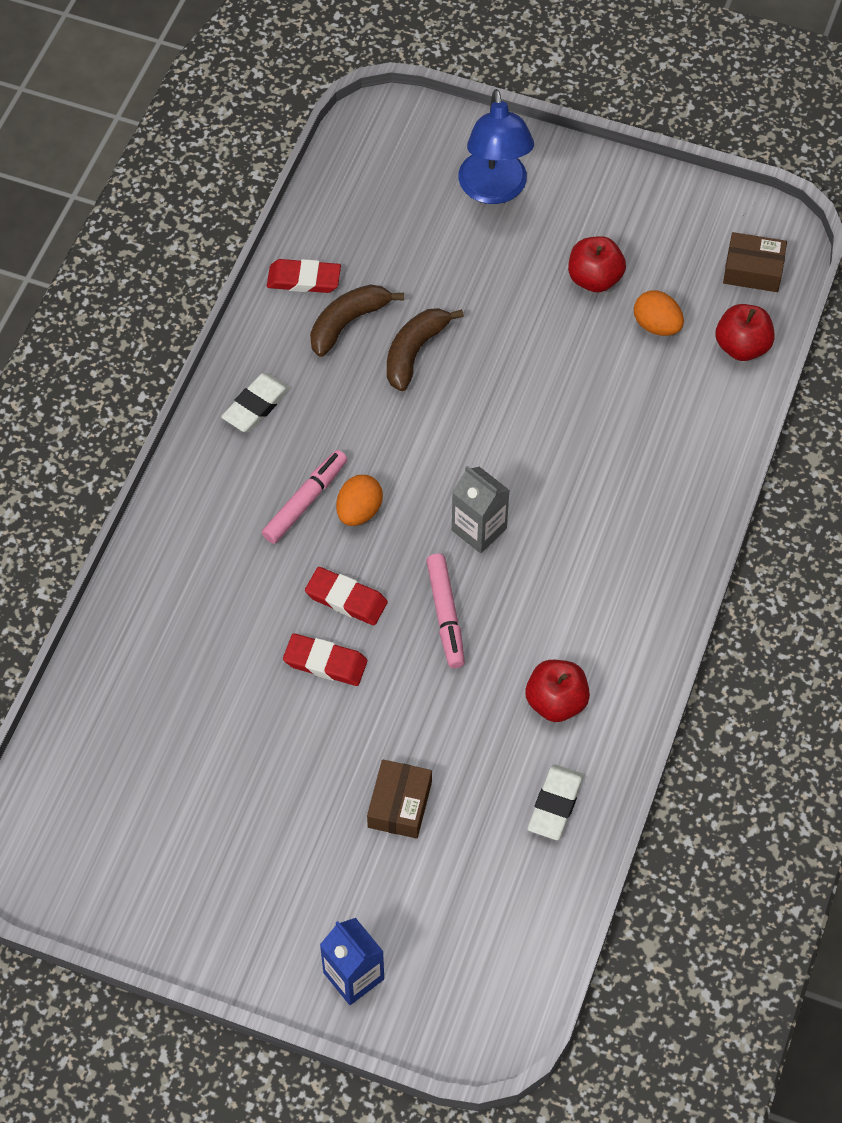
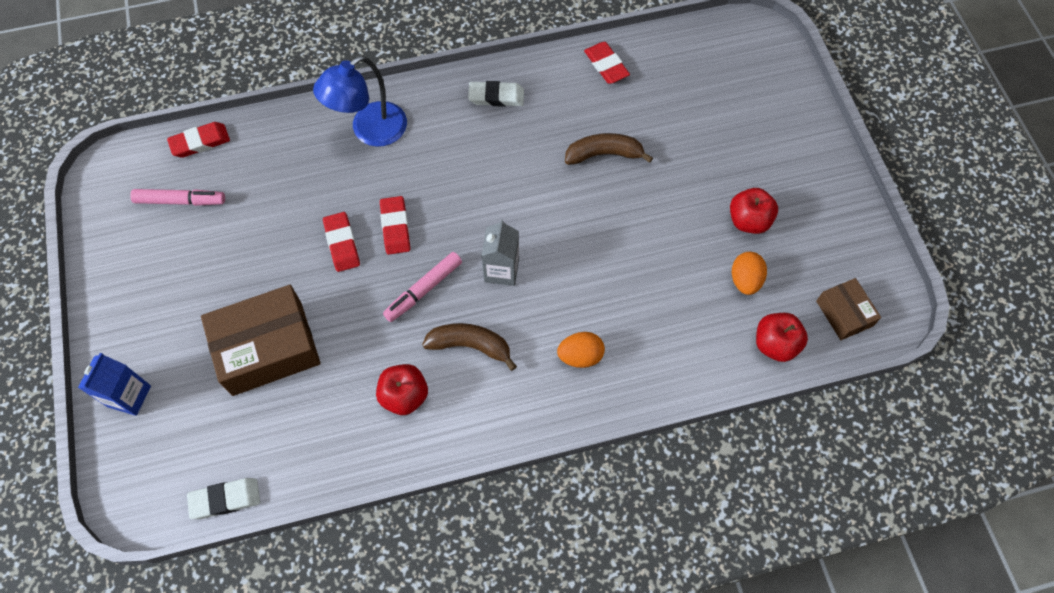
camera: 55 degrees right, 5 degrees up
(63, 738) = (200, 142): none -> red eraser
(305, 501) = (449, 163): pink marker -> pink marker (180, 201)
(348, 323) = (594, 106): brown banana -> brown banana (470, 346)
(359, 511) = (463, 195): orange egg -> orange egg (580, 356)
(400, 805) = (267, 348): brown box -> brown box, size x1.89
(494, 190) = (764, 123): blue lamp -> blue lamp (370, 131)
(555, 804) = (326, 443): white eraser -> white eraser (225, 499)

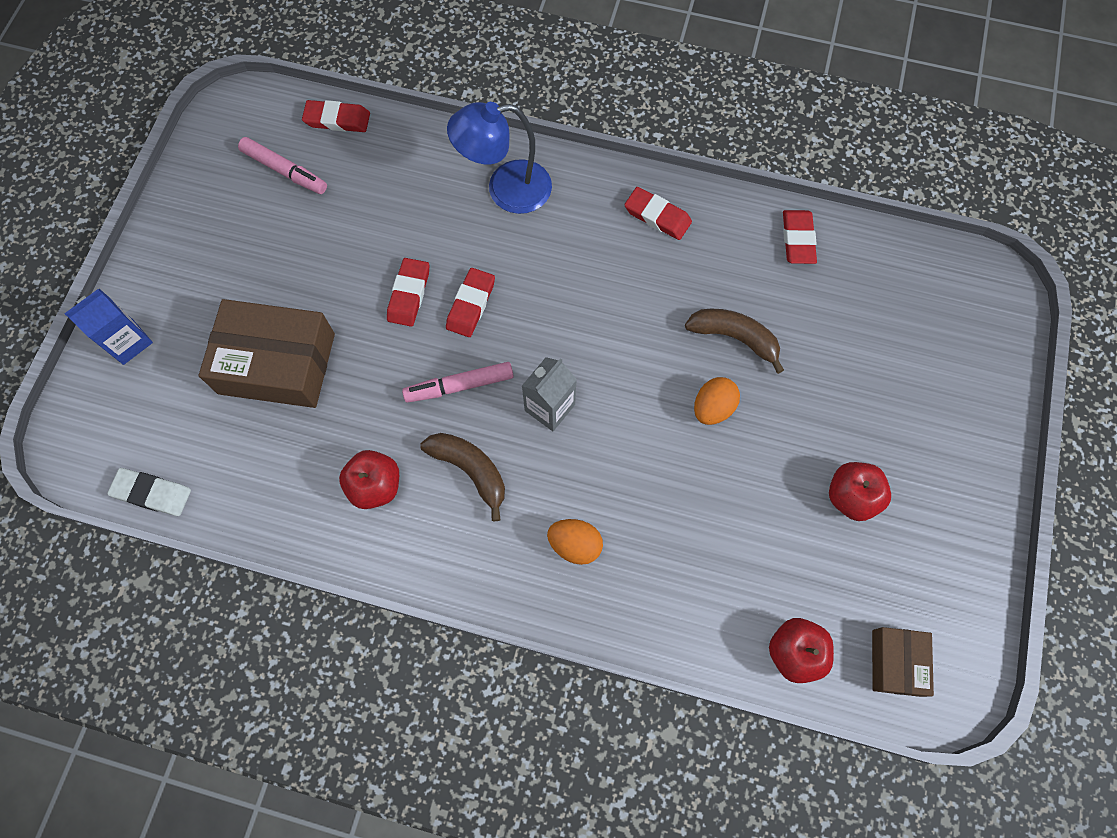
camera: 30 degrees right, 5 degrees up
(496, 96) = (657, 216): white eraser -> red eraser
(745, 280) = (805, 561): orange egg -> orange egg (712, 408)

